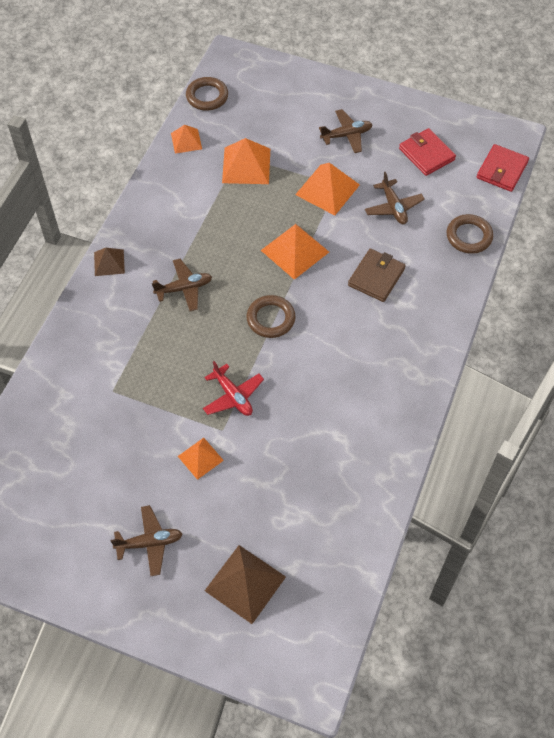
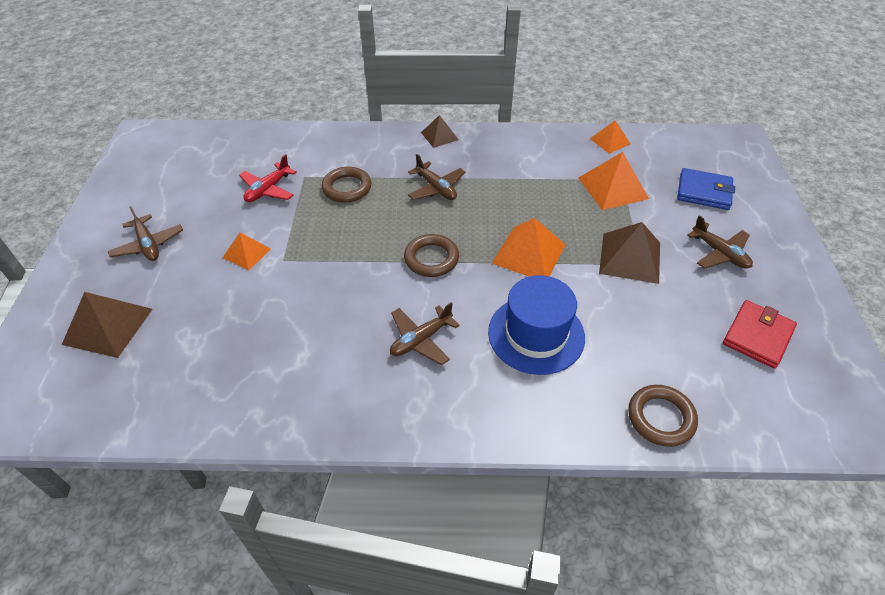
camera: 70 degrees right, 10 degrees down
(207, 96) = (675, 139): brown ring -> brown ring (347, 188)
(233, 396) = (325, 256): red plane -> red plane (268, 189)
(279, 111) = (704, 192): none -> blue wallet
(327, 189) = (630, 258): orange pyramid -> brown pyramid
(376, 277) = (536, 334): brown wallet -> blue hat
(393, 207) = (649, 324): brown plane -> brown plane (421, 340)
(501, 170) = (804, 430): red wallet -> none

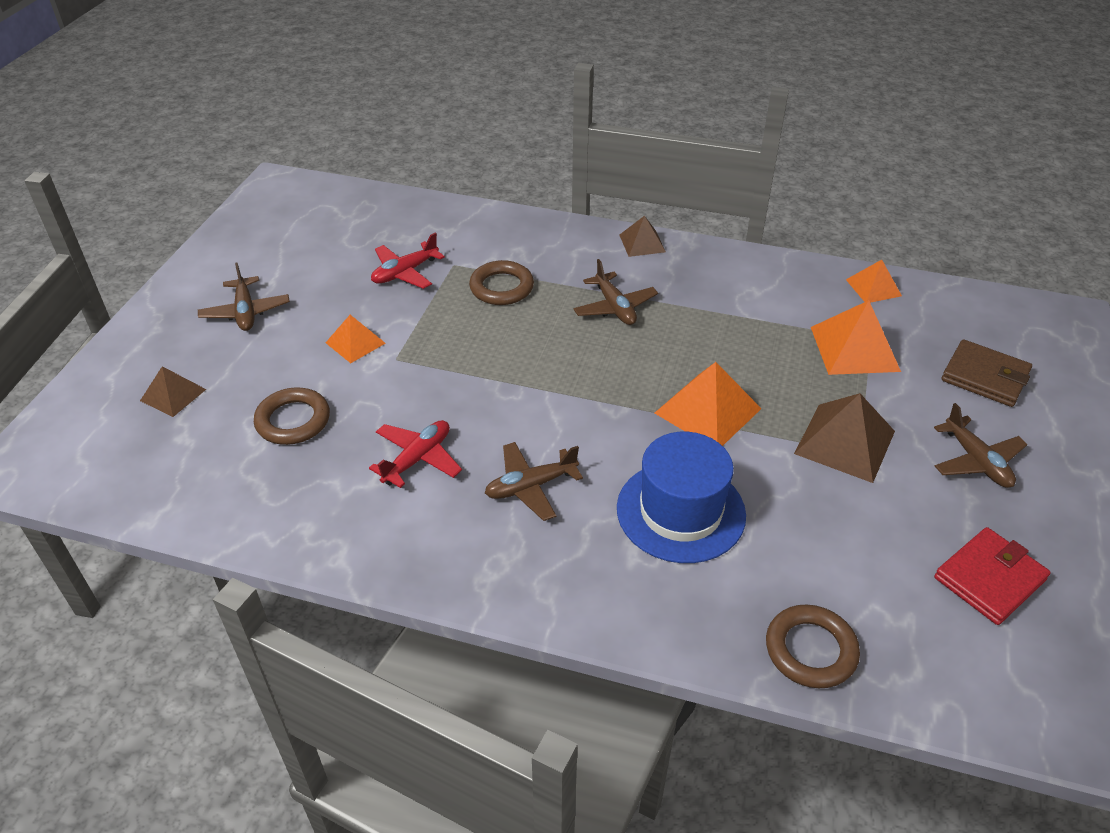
camera: 15 degrees right, 5 degrees down
(108, 326) = (173, 395): brown pyramid -> brown pyramid, size x0.60
(327, 336) = (417, 459): none -> red plane
(431, 258) = (578, 392): brown ring -> brown ring (293, 420)
(704, 192) = (985, 377): blue wallet -> brown wallet

